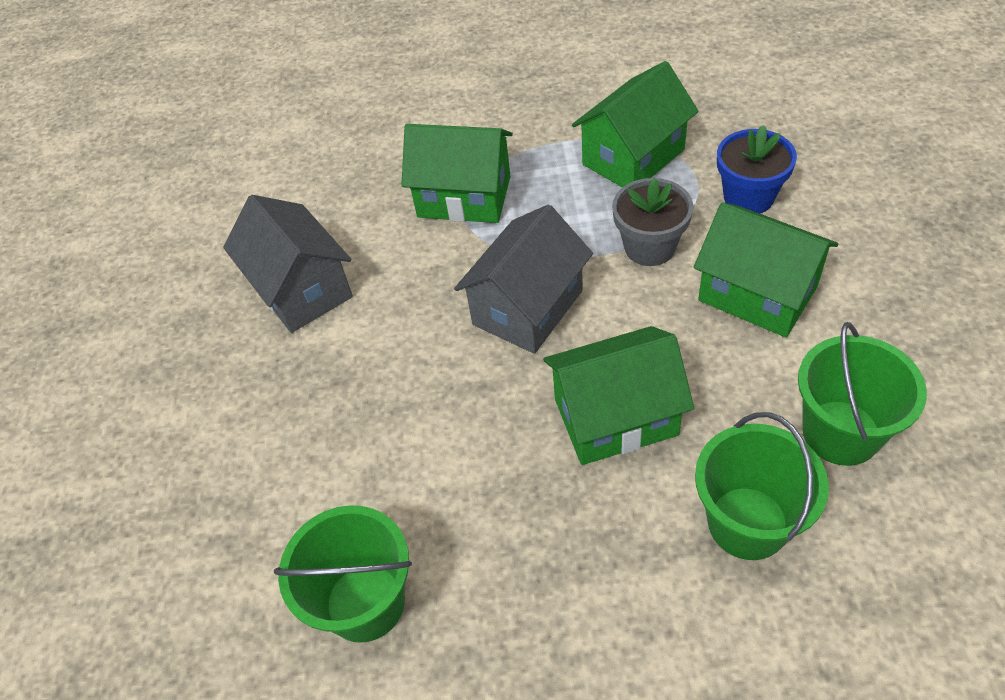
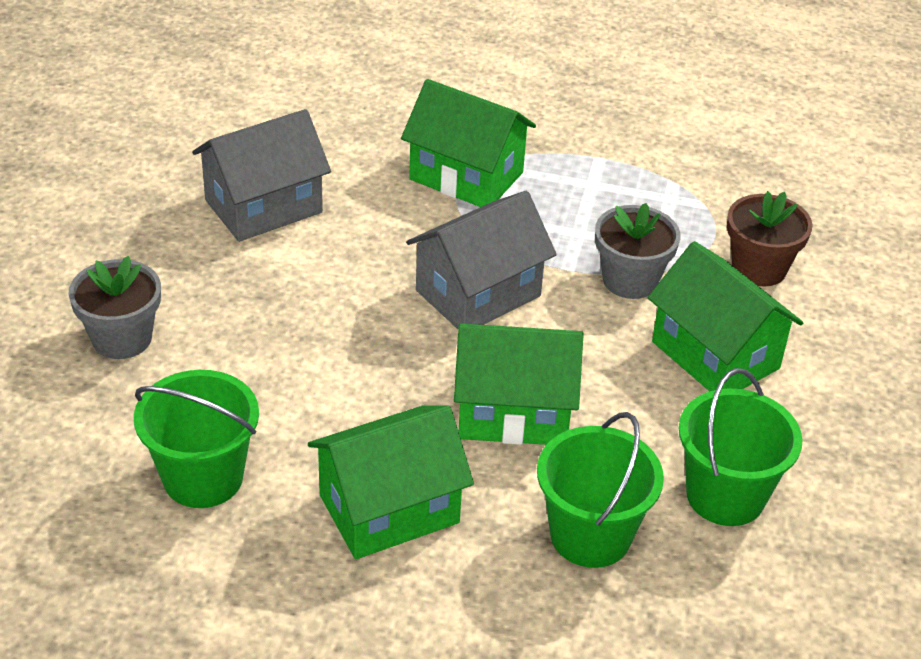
camera: 10 degrees right, 10 degrees down
(226, 475) = (122, 338): none -> grey flower pot
(301, 289) = (263, 206): grey house -> grey house turned 75 degrees clockwise
(633, 157) = (660, 194): green house -> green house (389, 509)
(748, 197) = (759, 268): blue flower pot -> brown flower pot

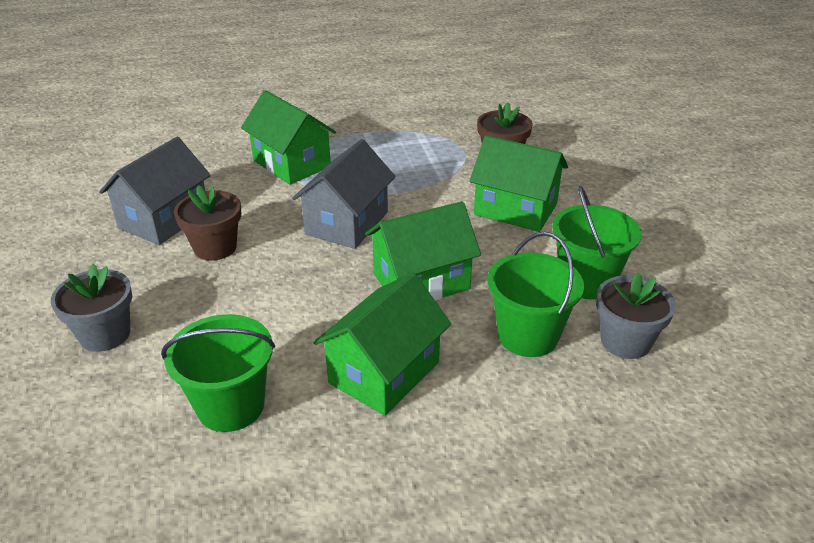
camera: 25 degrees left, 5 degrees down
(299, 269) = (215, 247): none -> brown flower pot
(466, 176) = (291, 164): green house -> green house turned 45 degrees clockwise
(630, 280) = (434, 187): grey flower pot -> grey flower pot (625, 341)

